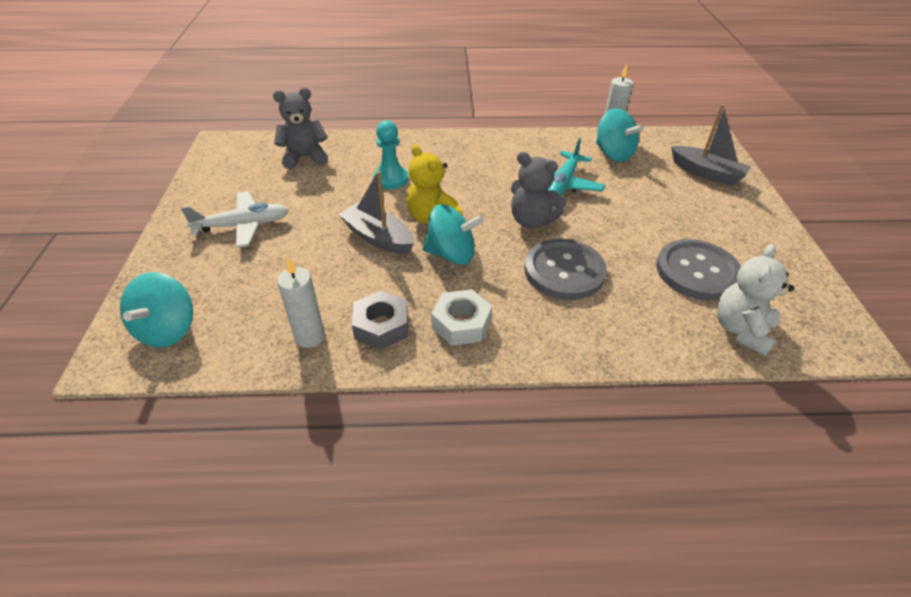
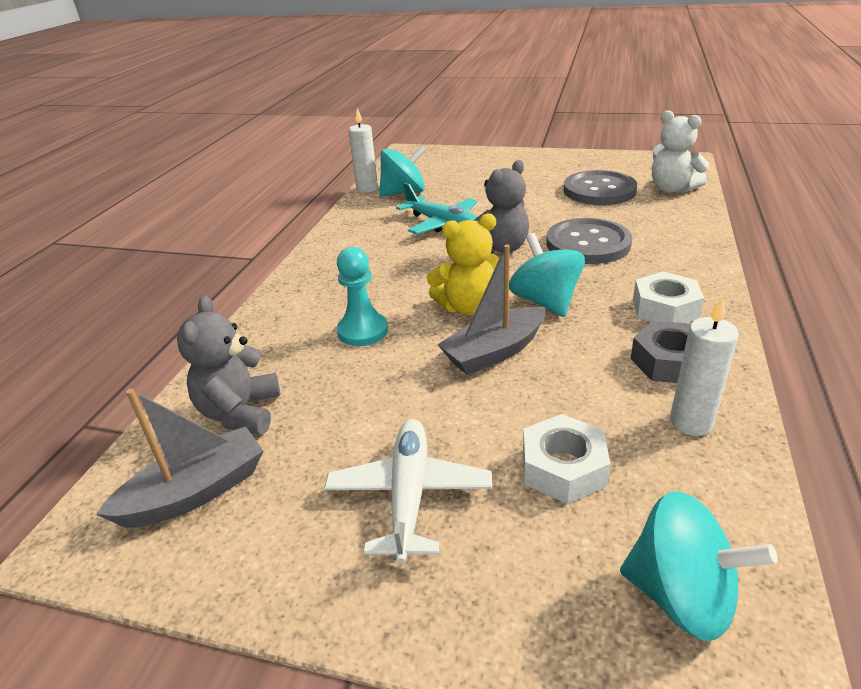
camera: 70 degrees left, 10 degrees down
(264, 279) = (563, 468): none -> white nut
(451, 254) = (545, 302): turquoise spinning top -> turquoise spinning top turned 45 degrees counterclockwise
(706, 173) = (462, 163): grey boat -> grey boat (195, 492)

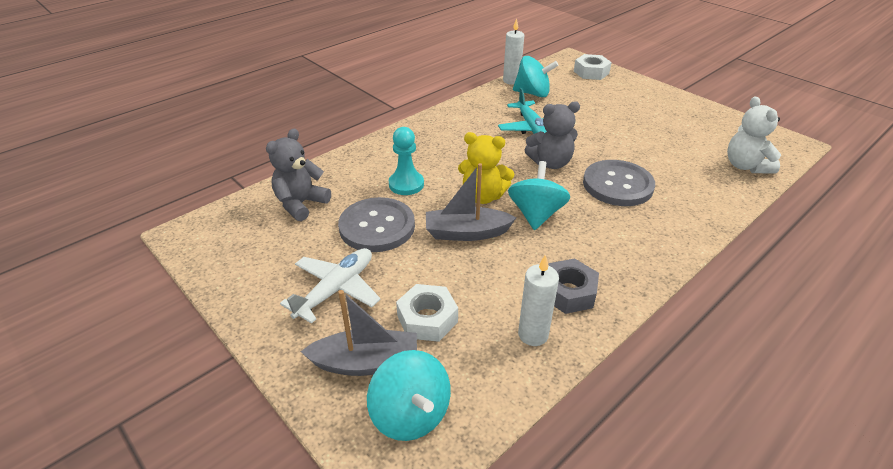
camera: 30 degrees right, 5 degrees up
(195, 492) = (246, 236): grey boat -> grey boat (366, 363)
(599, 190) = (681, 145): grey button -> grey button (377, 226)
(665, 308) = (613, 256): white nut -> white nut (591, 72)

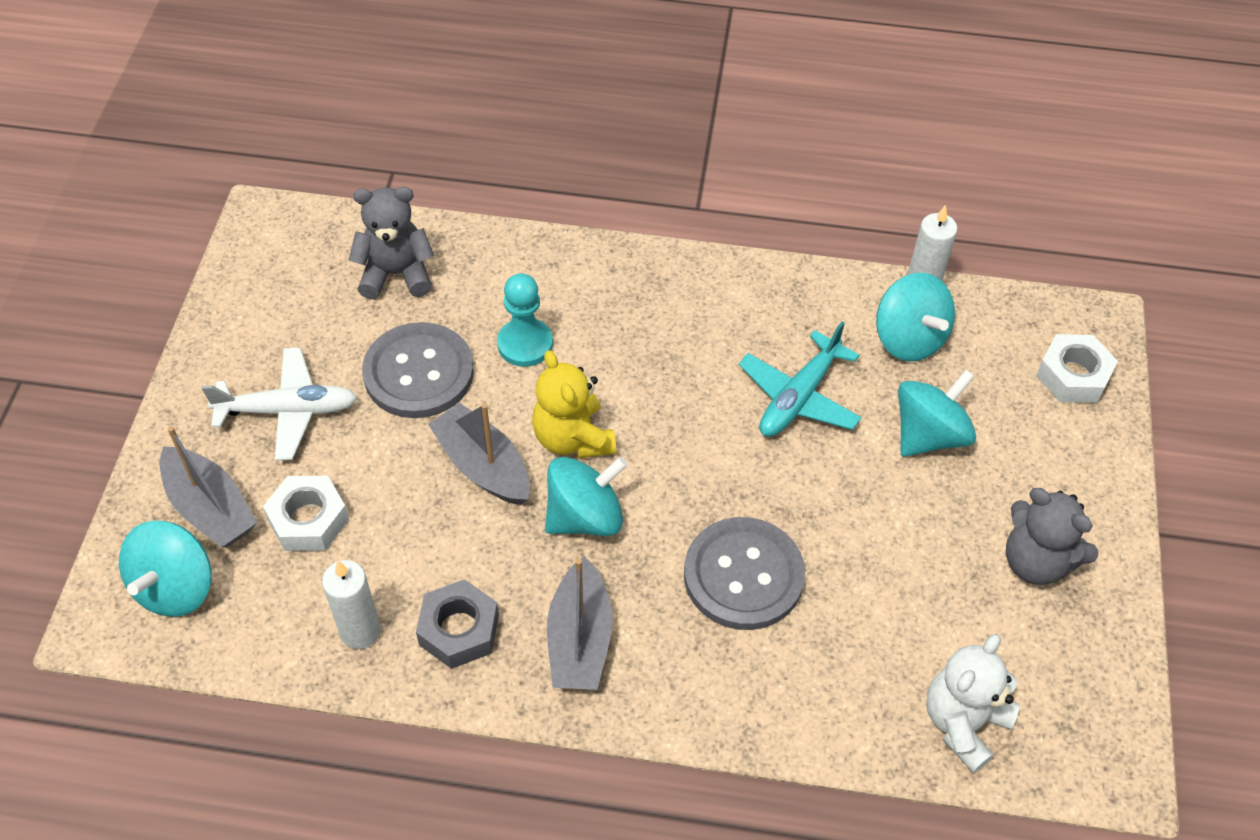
camera: 50 degrees right, 15 degrees up
(550, 163) = (725, 468): grey teddy bear -> grey teddy bear (1036, 561)
(587, 110) = (929, 435): none -> turquoise spinning top
(612, 251) = (579, 639): none -> grey boat

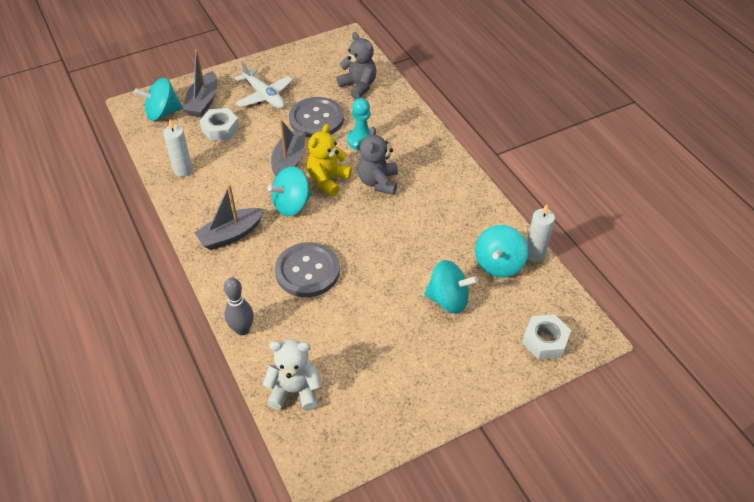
camera: 55 degrees right, 5 degrees down
(459, 630) = (206, 197): grey nut -> none
(585, 516) = (292, 205): turquoise spinning top -> turquoise spinning top turned 120 degrees clockwise
(796, 731) = (242, 329): none -> grey bowling pin
(799, 397) = (423, 241): turquoise plane -> none
(1036, 561) = (412, 378): grey teddy bear -> grey teddy bear (378, 182)

